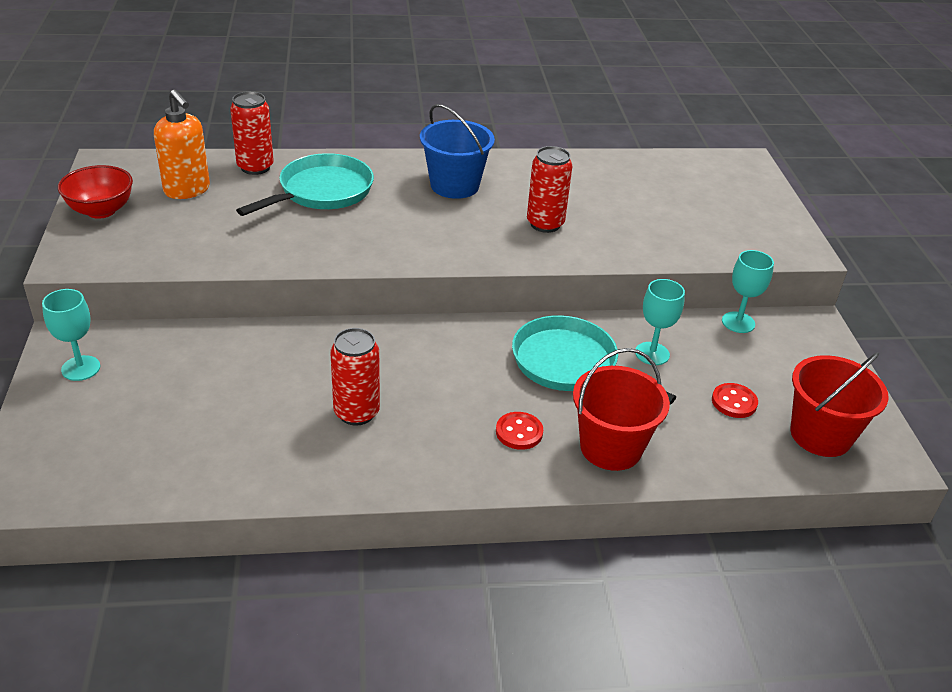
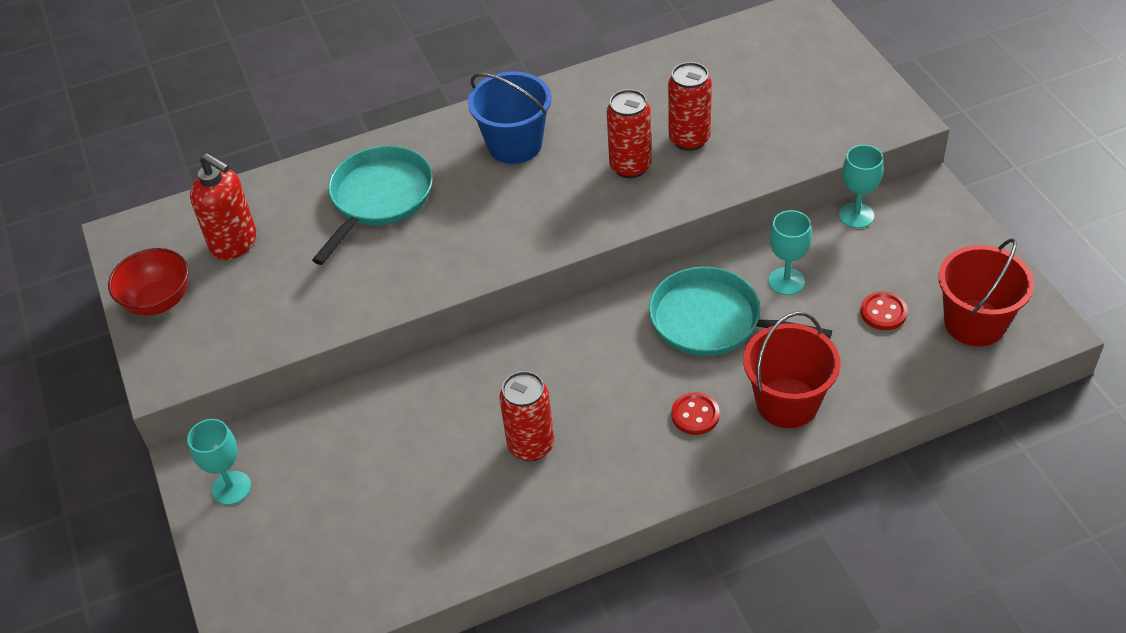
camera: 10 degrees left, 10 degrees up
(187, 190) = (234, 243): orange soap dispenser -> red soap dispenser
(255, 167) = (290, 188): red can -> red can (689, 139)

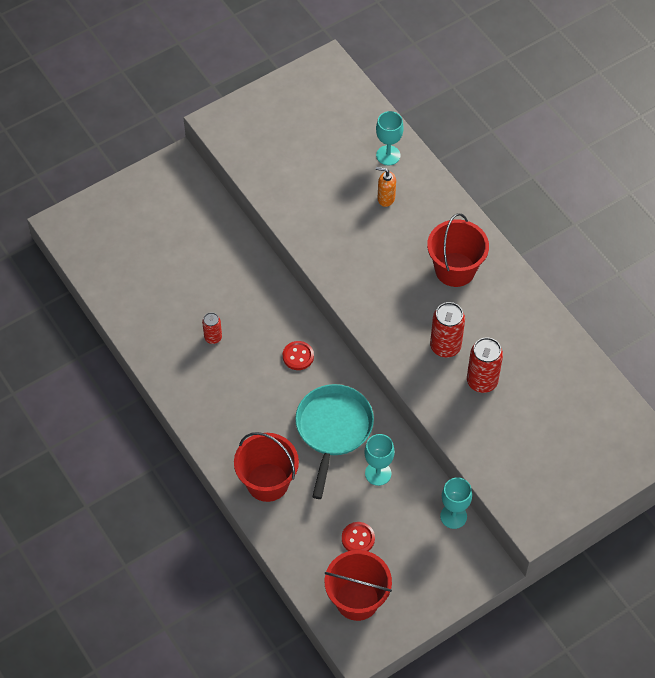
camera: 75 degrees right, 10 degrees up
(158, 301) = (275, 101): red bowl -> none
(231, 488) = (162, 186): turquoise goblet -> turquoise goblet (388, 155)
(234, 243) = (331, 127): red soap dispenser -> none
(379, 199) = (385, 198): turquoise pan -> orange soap dispenser
(515, 145) = (455, 269): blue bucket -> red bucket
(531, 446) = (213, 337): red can -> red can, size x0.59
(695, 415) = (250, 428): red button -> red button (298, 356)

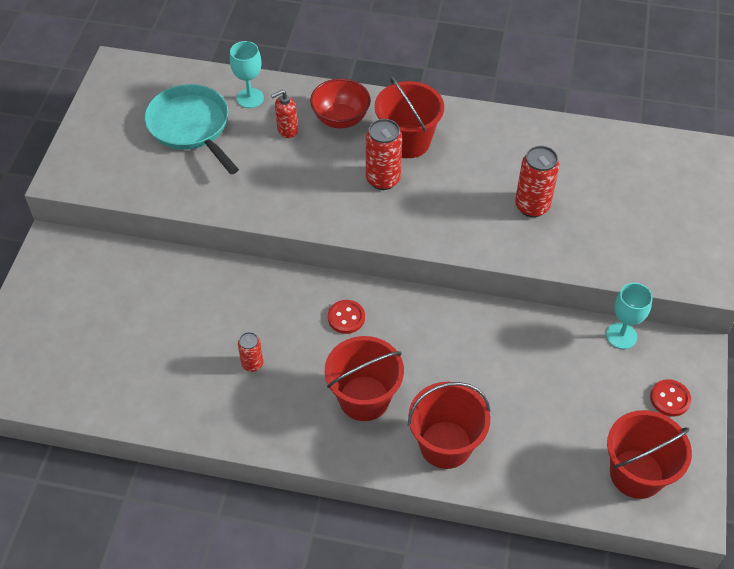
camera: 45 degrees left, 5 degrees down
(253, 414) = (364, 398): none -> red bucket
(333, 429) = (446, 351): turquoise pan -> turquoise pan (191, 127)
(358, 538) = (574, 422): red button -> red button (670, 399)
(378, 473) = (524, 355): turquoise goblet -> none
(385, 198) = (287, 130): orange soap dispenser -> red soap dispenser
(430, 218) = (340, 119): none -> red bowl
(445, 346) = (472, 203): red can -> red can (383, 179)

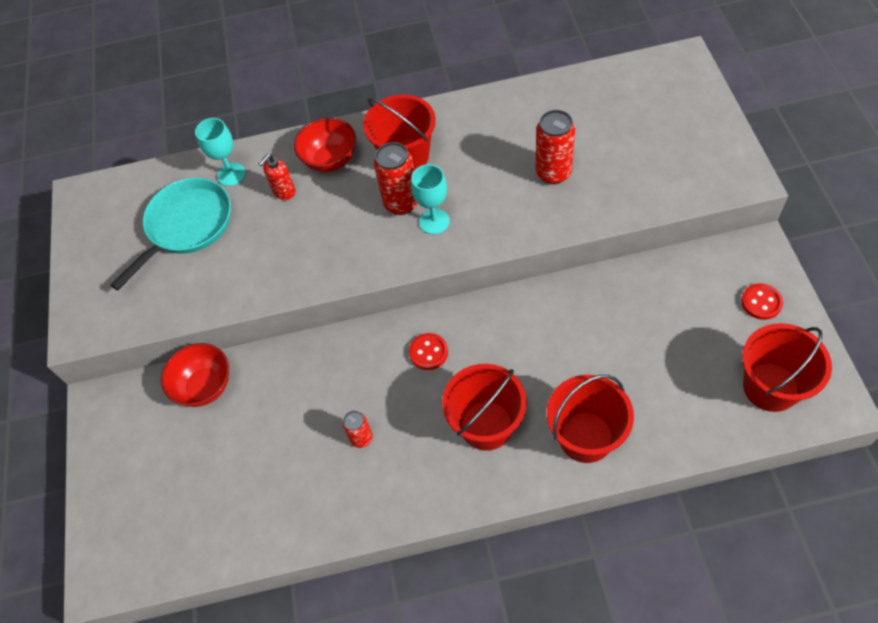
camera: 15 degrees left, 5 degrees up
(144, 267) = (205, 386): none -> red bowl
(191, 127) = (187, 226): turquoise pan -> turquoise pan turned 90 degrees clockwise
(621, 336) = (688, 261): turquoise goblet -> turquoise goblet (434, 221)

